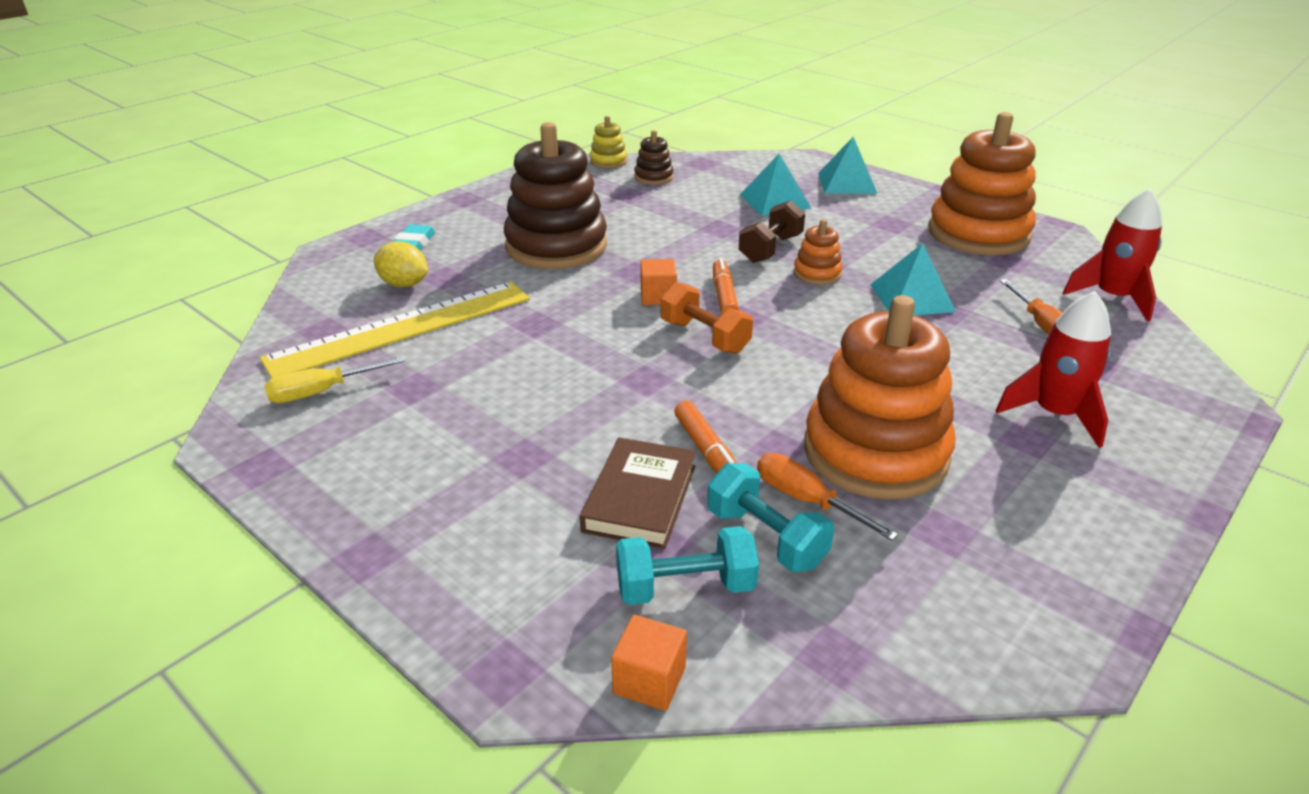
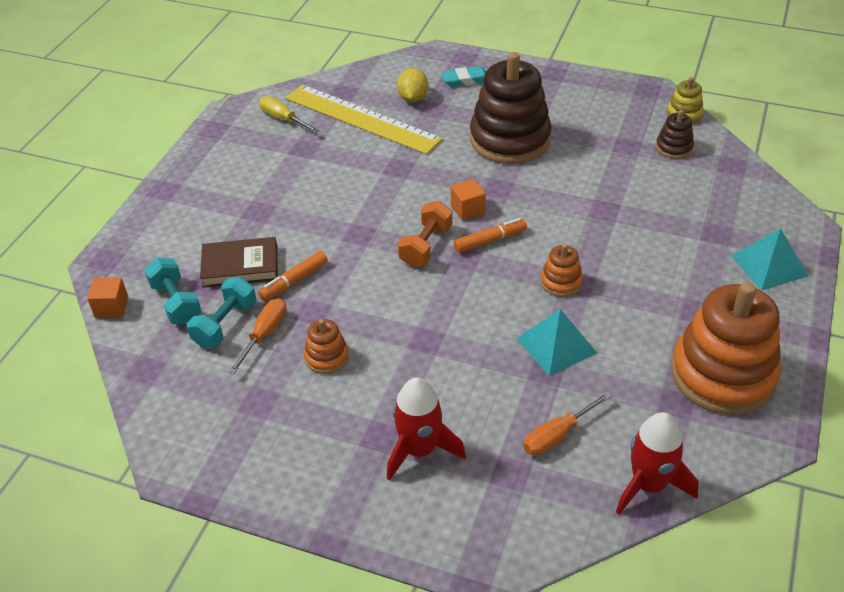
camera: 70 degrees right, 10 degrees up
(770, 249) = (587, 247): brown dumbbell -> none
(775, 201) = (684, 228): turquoise pyramid -> none
(875, 452) = (327, 357): orange stacking toy -> orange stacking toy, size x0.44

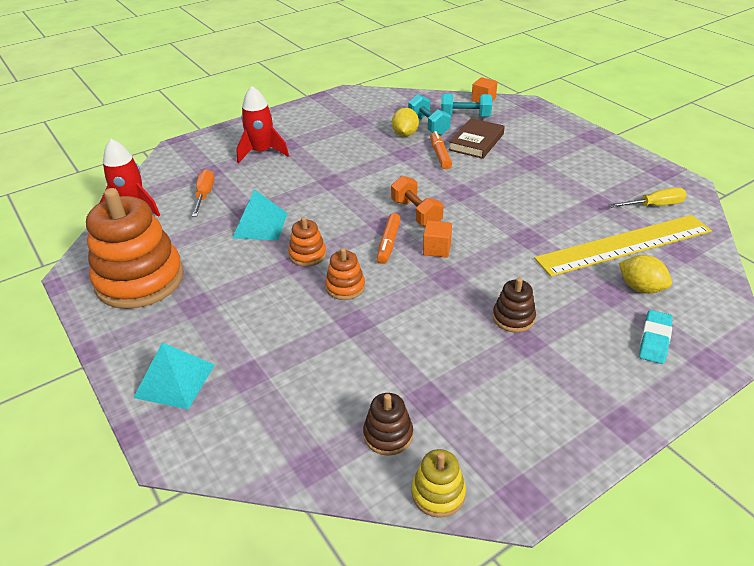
camera: 125 degrees right, 5 degrees down
(264, 334) = (405, 134): orange screwdriver -> yellow lemon
(327, 357) = (362, 147): orange stacking toy -> orange stacking toy (345, 287)
(510, 140) = (513, 318): brown stacking toy -> brown stacking toy, size x0.44

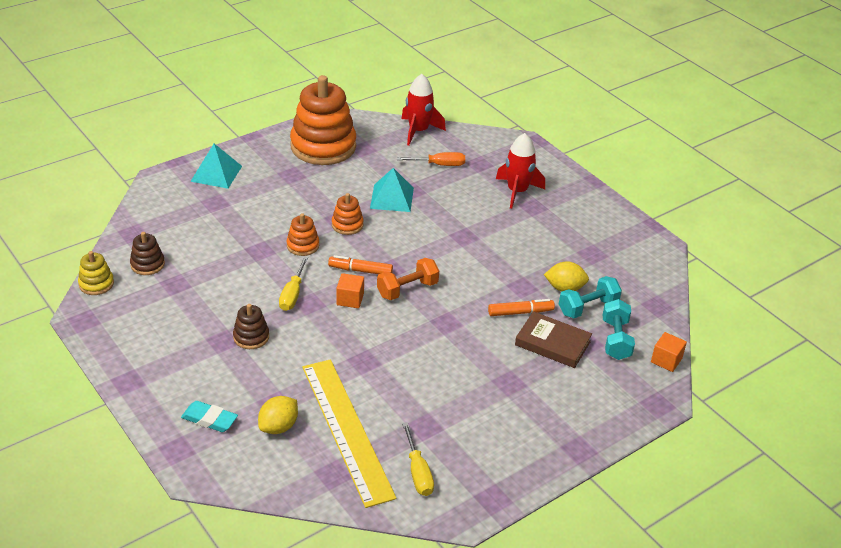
camera: 85 degrees right, 0 degrees up
(434, 290) = (293, 294): none -> yellow screwdriver

